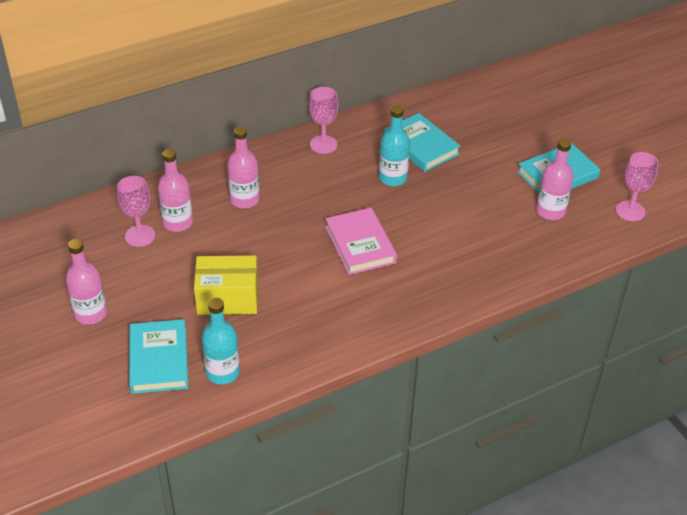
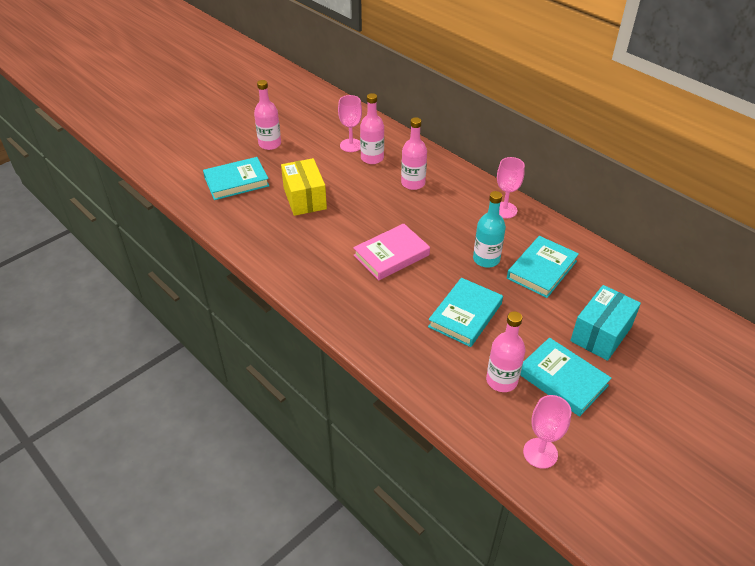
camera: 75 degrees right, 0 degrees up
(222, 372) = (232, 212): turquoise bottle -> none
(465, 213) = (465, 315): none -> turquoise book
(512, 137) = (601, 334): none -> turquoise box

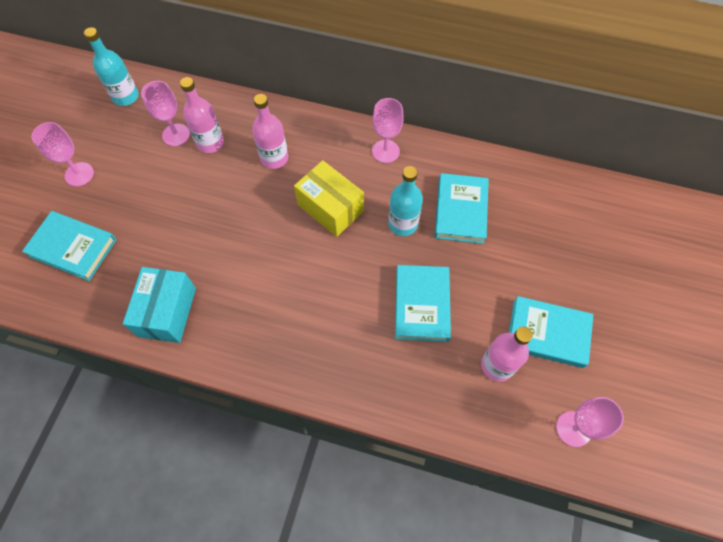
camera: 30 degrees left, 20 degrees up
(236, 182) = (73, 248): turquoise book -> turquoise book turned 75 degrees clockwise
(270, 144) = (79, 174): pink bottle -> pink goblet
(305, 198) = (168, 234): yellow box -> yellow box (330, 208)
(332, 113) = (126, 96): none -> turquoise bottle
(391, 255) = (307, 266): pink book -> none
(601, 334) = (551, 261): turquoise box -> turquoise box (167, 312)

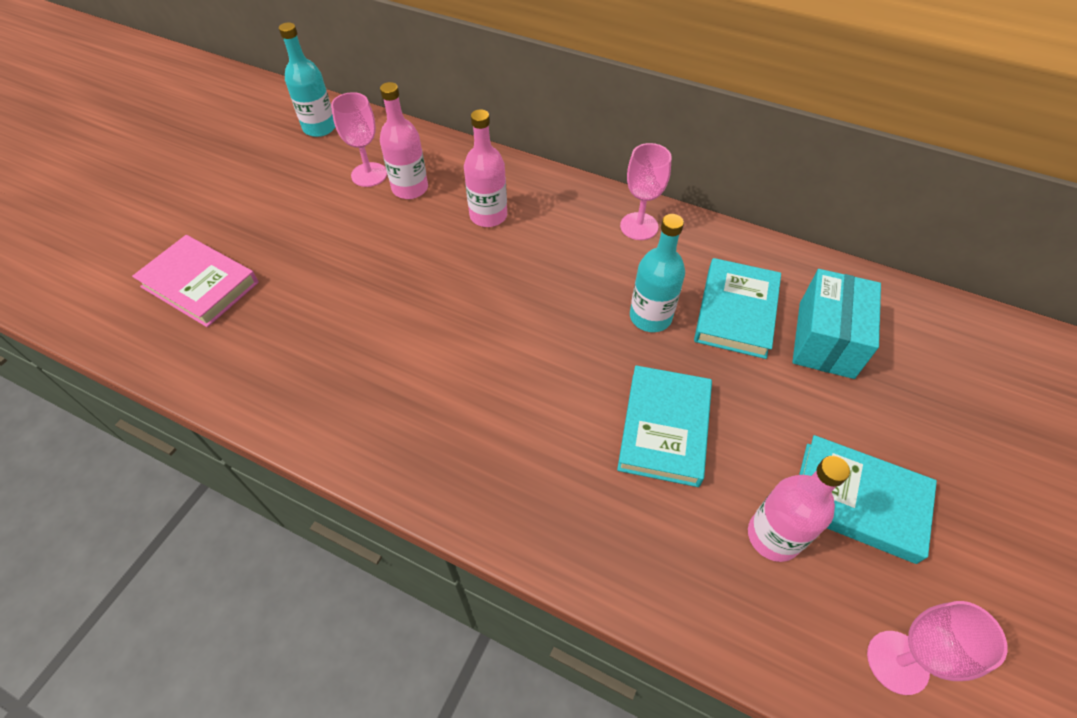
camera: 10 degrees right, 10 degrees down
(73, 248) = (200, 284): turquoise book -> pink book
(79, 174) = (236, 202): pink goblet -> none
(167, 312) = (298, 382): turquoise box -> turquoise box (826, 339)
(330, 208) = (552, 284): yellow box -> none

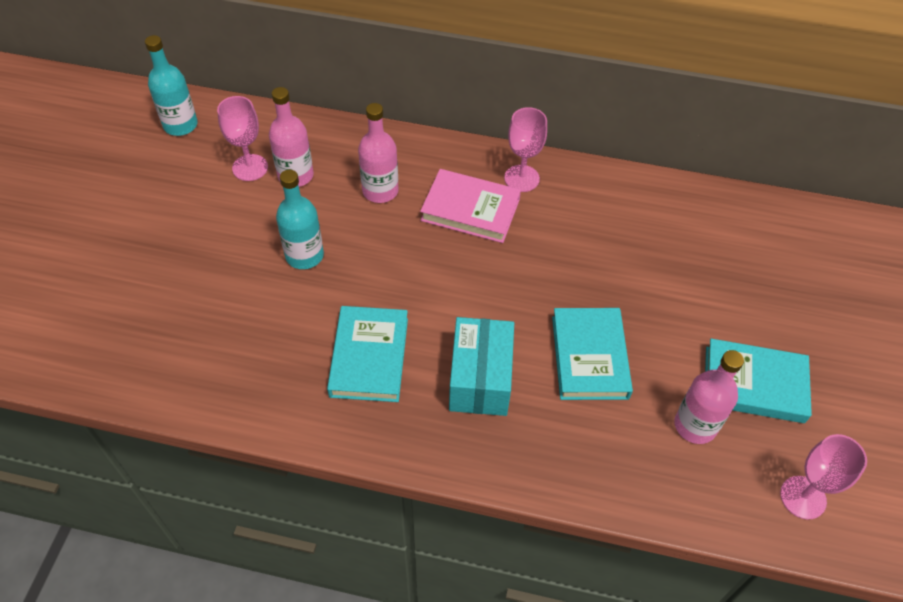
camera: 15 degrees left, 0 degrees up
(200, 284) = (125, 307): pink book -> pink book (470, 210)
(650, 317) = (553, 262): turquoise bottle -> turquoise bottle (304, 255)
(736, 312) = (625, 244): turquoise book -> turquoise book (369, 357)
(826, 339) = (704, 255): turquoise box -> turquoise box (480, 379)

